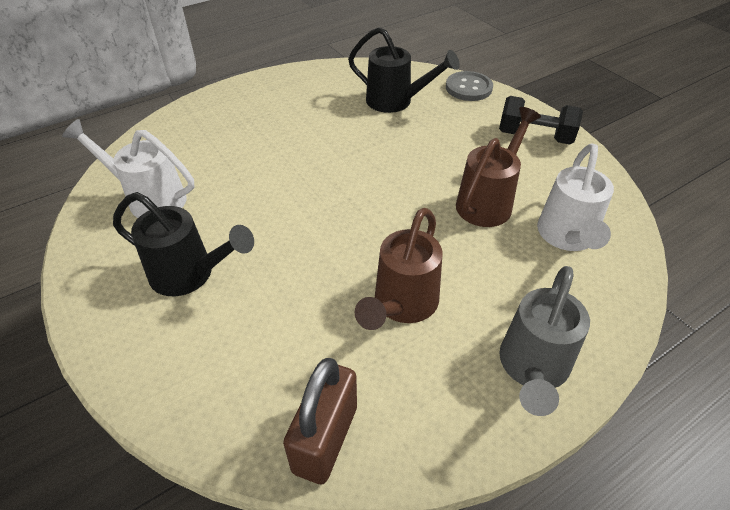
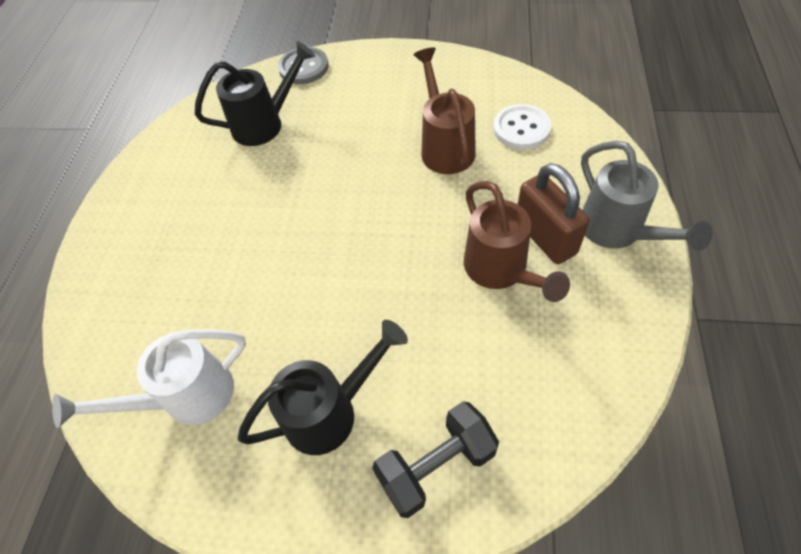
camera: 45 degrees left, 10 degrees up
(325, 439) = (586, 400): brown padlock -> brown padlock (545, 237)
(535, 136) = (404, 71): black dumbbell -> black dumbbell (436, 466)
(567, 237) = (521, 128): white watering can -> white button

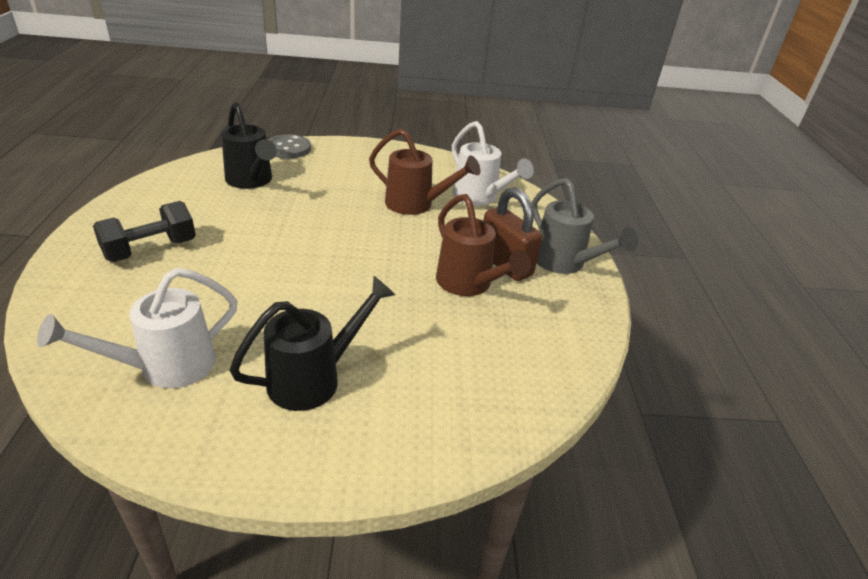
camera: 15 degrees left, 20 degrees down
(265, 124) = (251, 181): black watering can -> black watering can turned 90 degrees clockwise
(436, 466) = (418, 418): black dumbbell -> black dumbbell (150, 250)
(445, 147) = (415, 204): brown watering can -> brown watering can turned 135 degrees clockwise
(521, 128) = (479, 197): white button -> white watering can

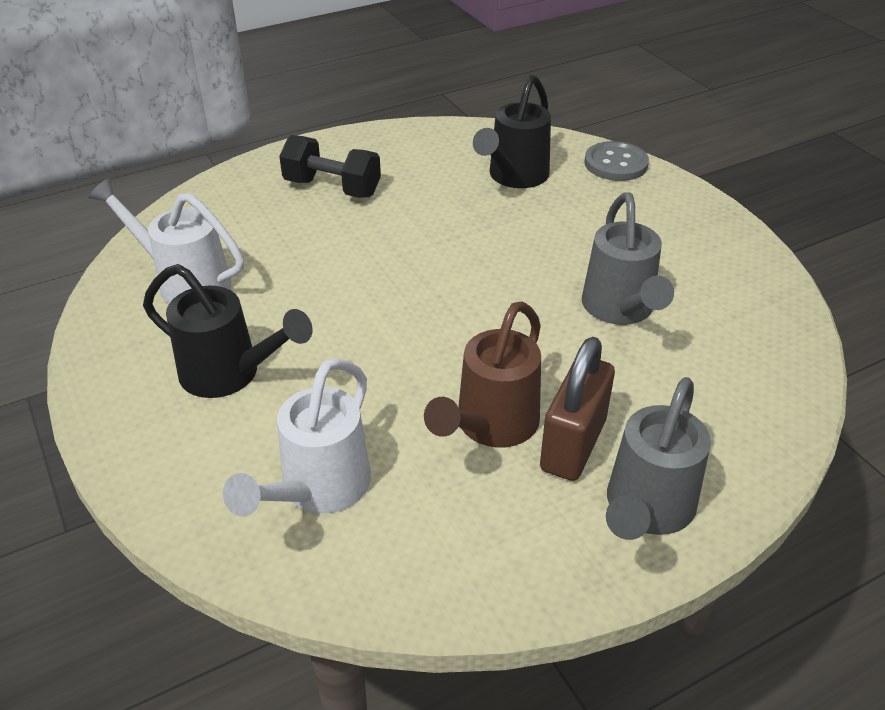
camera: 65 degrees right, 5 degrees up
(415, 204) = (620, 309): brown watering can -> grey watering can
(479, 197) = (717, 358): white watering can -> white watering can (318, 489)

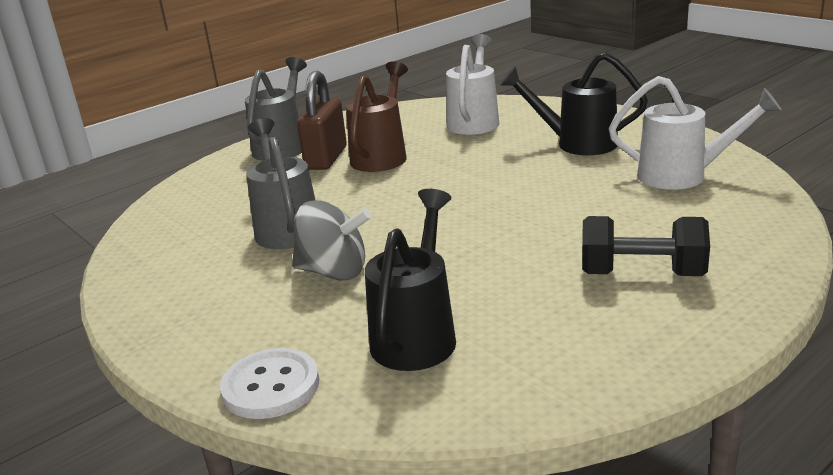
camera: 170 degrees right, 15 degrees down
(571, 241) = (334, 272): none -> grey spinning top
(616, 163) = (271, 386): grey button -> white button

